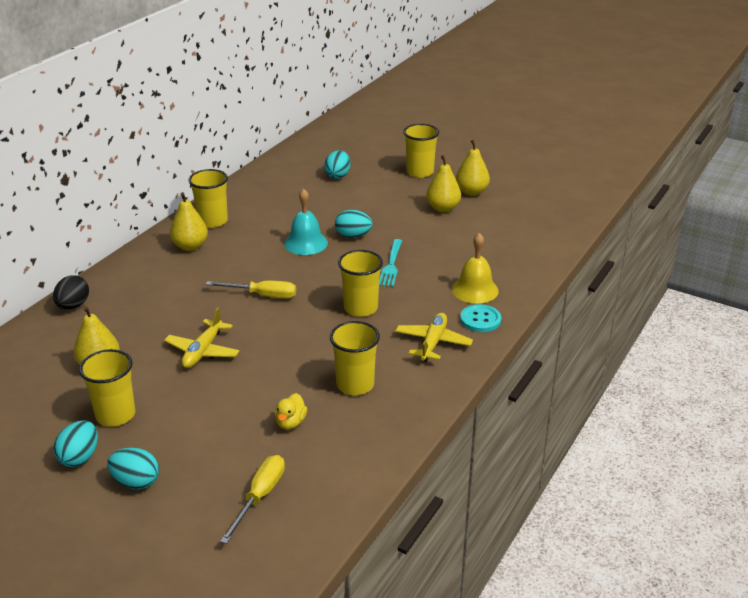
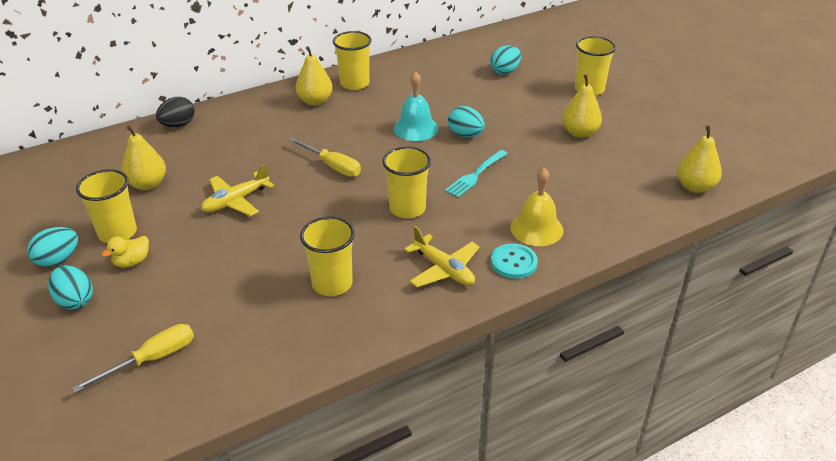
camera: 30 degrees right, 5 degrees up
(290, 422) = (243, 298): yellow duck -> yellow duck (132, 262)
(433, 343) = (443, 269): yellow plane -> yellow plane turned 90 degrees clockwise
(471, 192) = (625, 124): yellow pear -> yellow pear (694, 187)

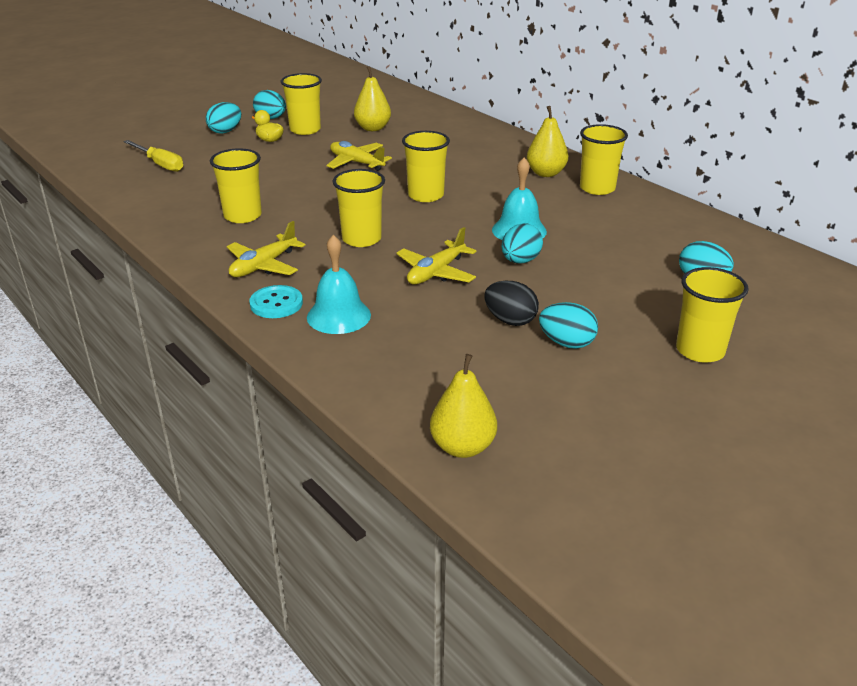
camera: 80 degrees right, 5 degrees down
(178, 125) = (468, 124): black egg -> black egg (510, 320)
(332, 166) = (425, 195): yellow screwdriver -> yellow cup
(475, 175) = (436, 272): turquoise fork -> yellow plane
(536, 228) = (338, 316): yellow bell -> turquoise bell
(579, 133) = (566, 343): yellow pear -> turquoise egg

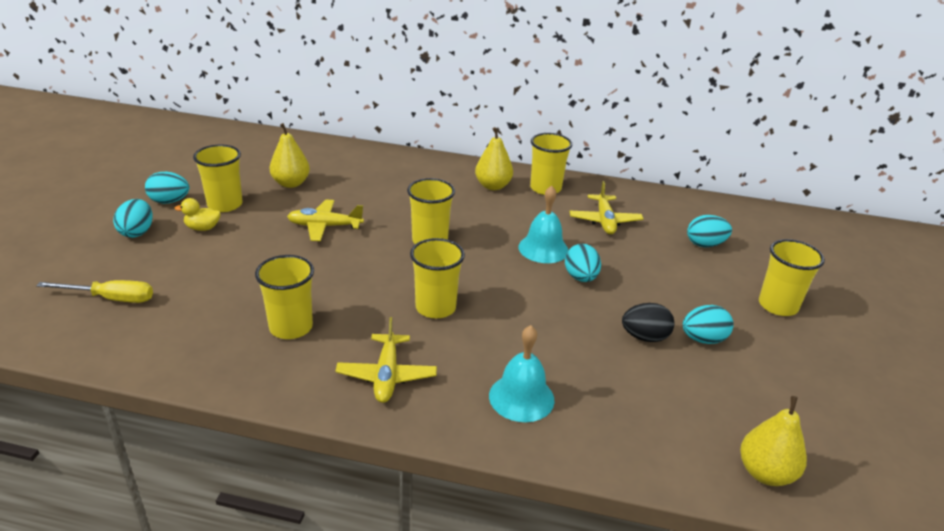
camera: 40 degrees left, 0 degrees up
(276, 304) = (453, 412): turquoise button -> none
(436, 272) = (537, 316): yellow plane -> yellow plane (604, 221)

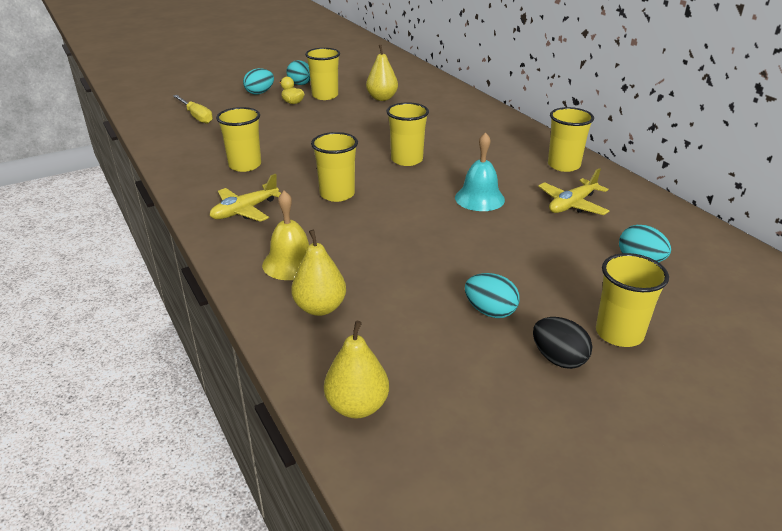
camera: 50 degrees right, 0 degrees up
(325, 226) = (357, 127): yellow plane -> none
(493, 186) = (520, 148): yellow pear -> yellow pear (320, 308)
(521, 397) = (291, 263): turquoise bell -> yellow bell
(580, 277) = (471, 227): turquoise egg -> none
(644, 337) = (444, 283): black egg -> black egg (558, 359)

